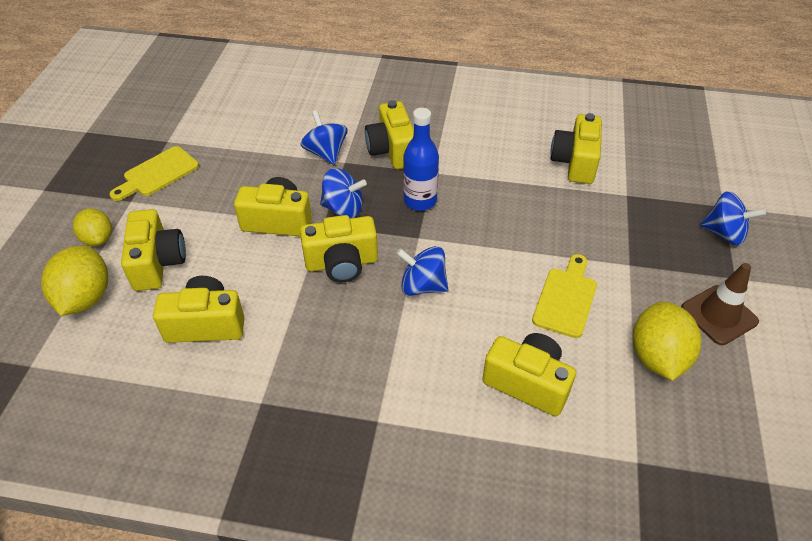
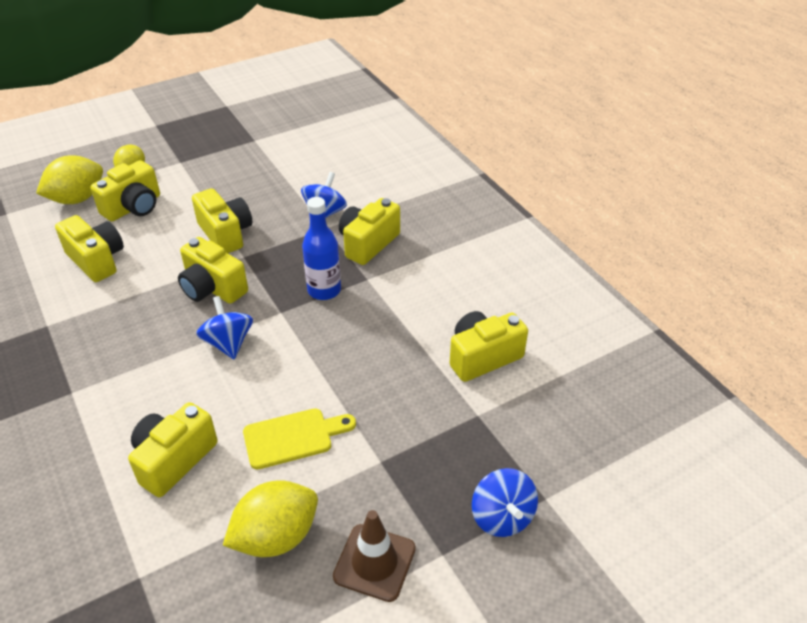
camera: 50 degrees right, 5 degrees down
(157, 173) = (217, 156): yellow cutting board -> none
(343, 208) = (272, 256): blue spinning top -> none
(527, 383) = (174, 460): yellow camera -> yellow camera turned 135 degrees counterclockwise

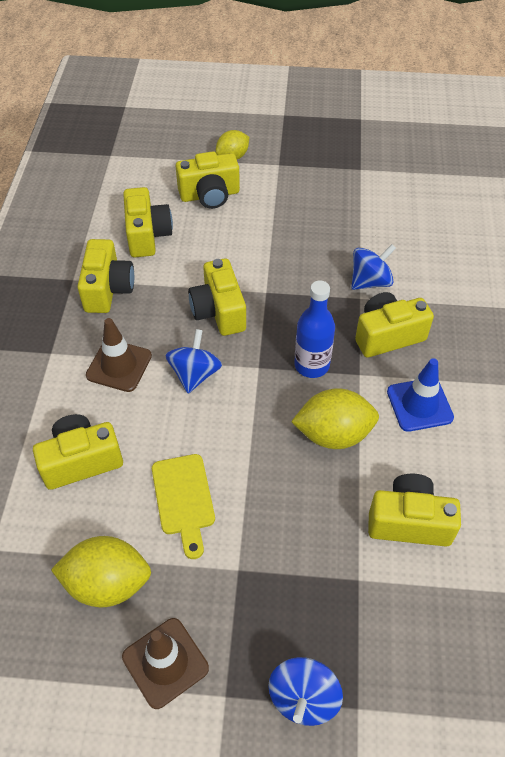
camera: 35 degrees right, 10 degrees up
(77, 199) = (171, 165): yellow lemon -> yellow lemon (333, 434)
(150, 370) = (119, 365): none -> brown traffic cone
(225, 233) = (267, 260): yellow camera -> yellow camera (108, 289)
(293, 437) = (183, 499): yellow cutting board -> yellow cutting board turned 60 degrees clockwise
(429, 278) = (419, 404): none -> blue traffic cone

